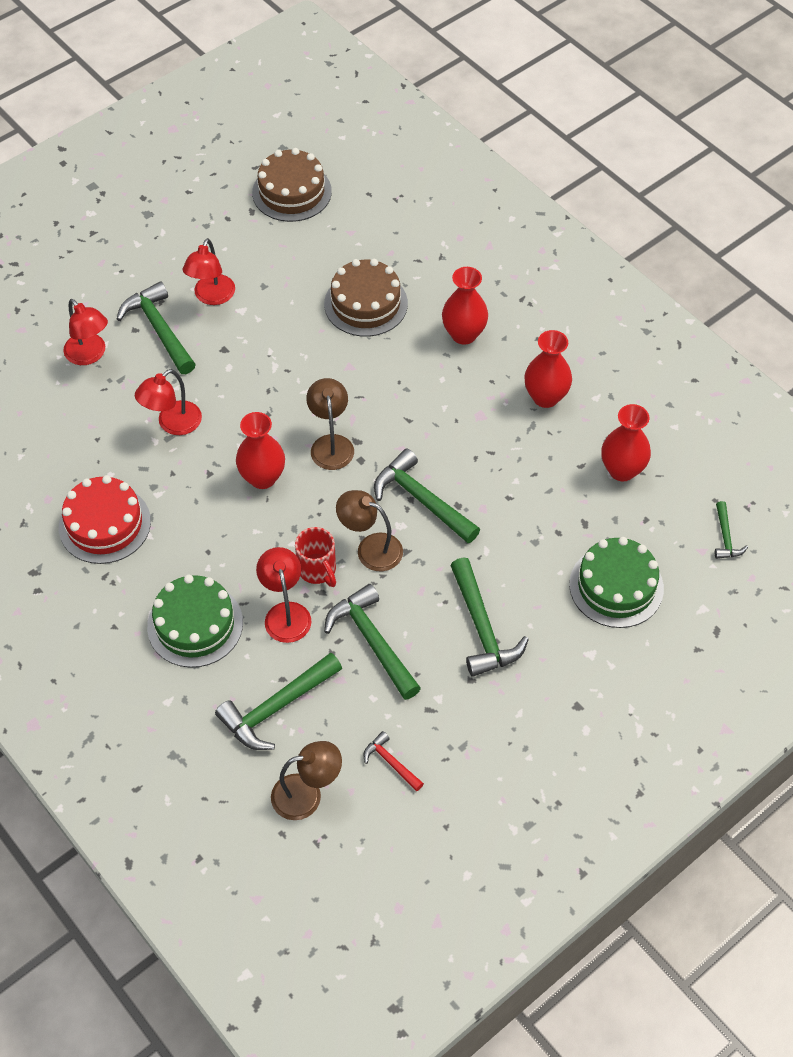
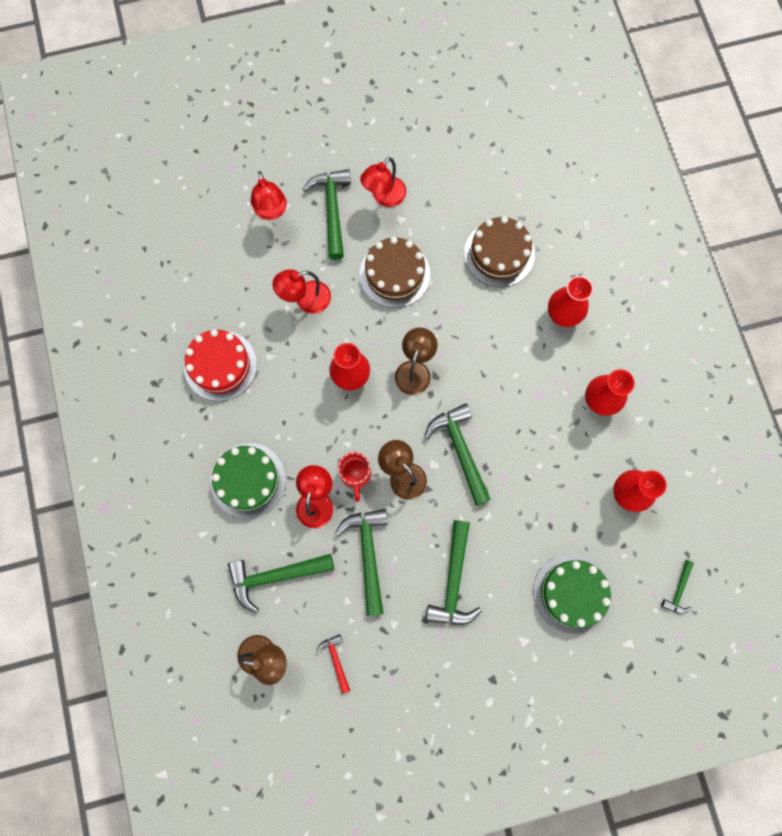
camera: 25 degrees right, 20 degrees up
(292, 192) = (489, 124): brown cake -> brown cake (394, 274)

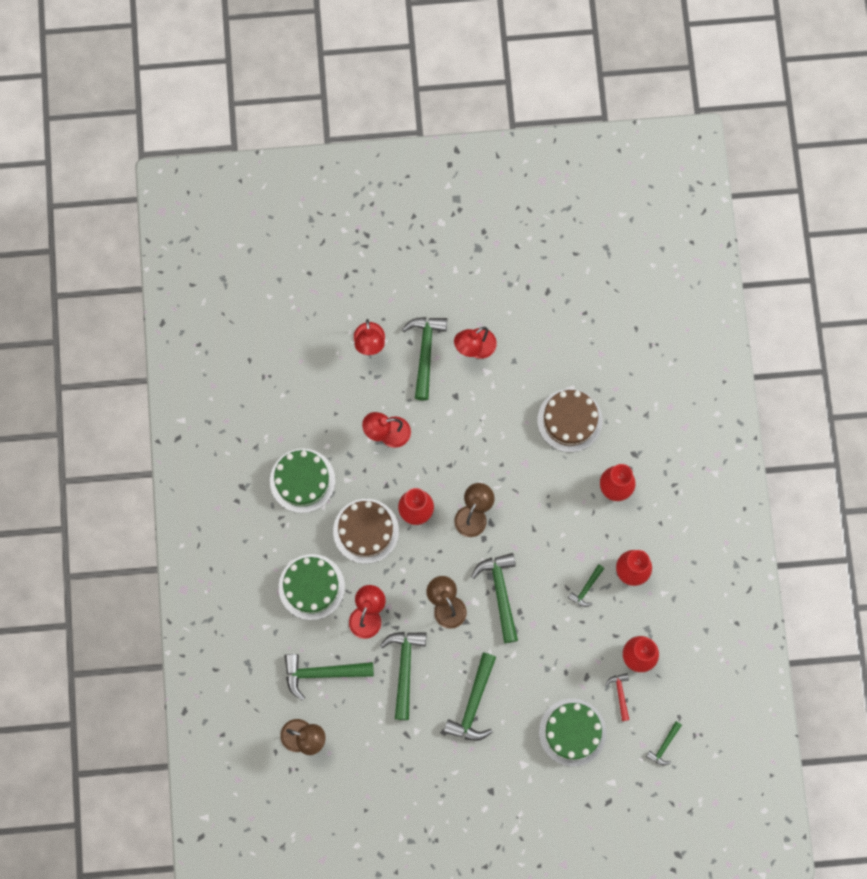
camera: 10 degrees right, 0 degrees up
(220, 365) = (302, 480): red cake -> green cake
(336, 660) = (362, 751): red hammer -> red hammer (620, 694)
(355, 475) = (405, 599): red mug -> none
(394, 274) = (471, 423): brown cake -> brown cake (366, 531)
(554, 428) = (586, 588): none -> green hammer

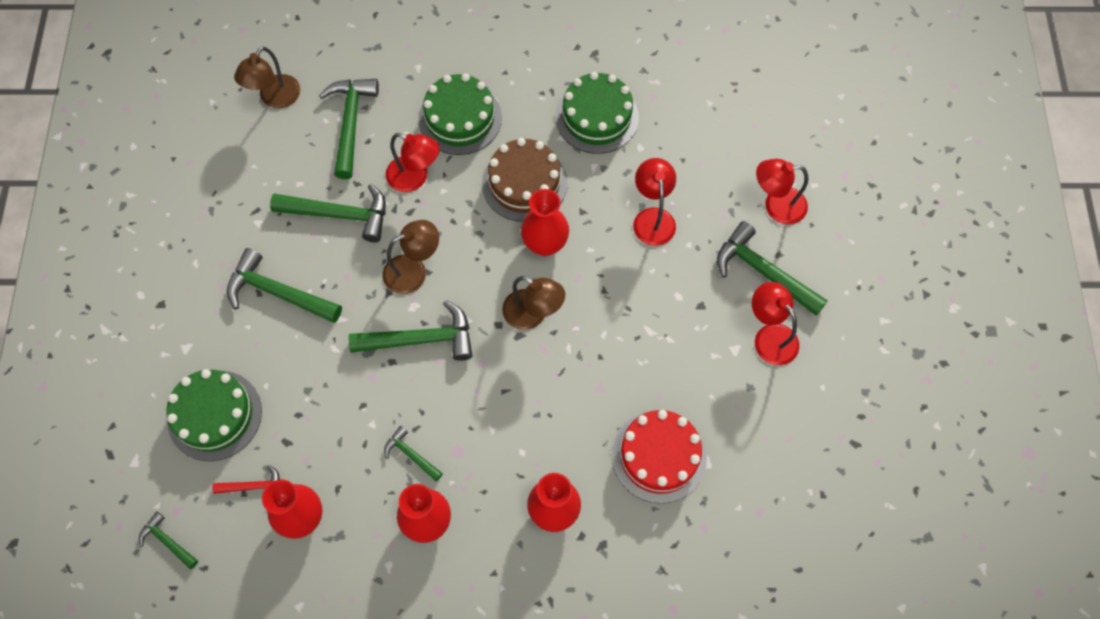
camera: 95 degrees right, 10 degrees down
(425, 353) = (763, 272): green hammer -> green hammer turned 150 degrees counterclockwise
(569, 420) = (659, 456): brown cake -> red cake

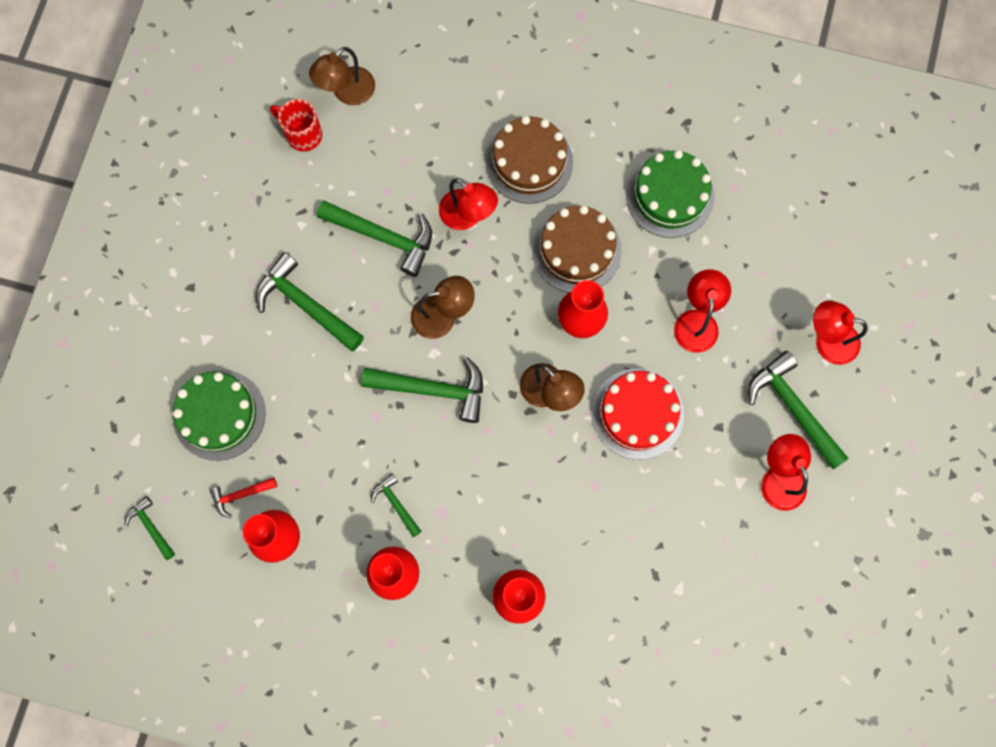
camera: 15 degrees right, 10 degrees up
(241, 143) = (302, 134): none -> red mug
(253, 486) = (241, 495): red hammer -> red hammer turned 150 degrees clockwise
(350, 123) = (417, 140): green hammer -> none
(460, 118) = (529, 162): green cake -> brown cake
(659, 456) = (634, 569): red cake -> red cake (637, 413)

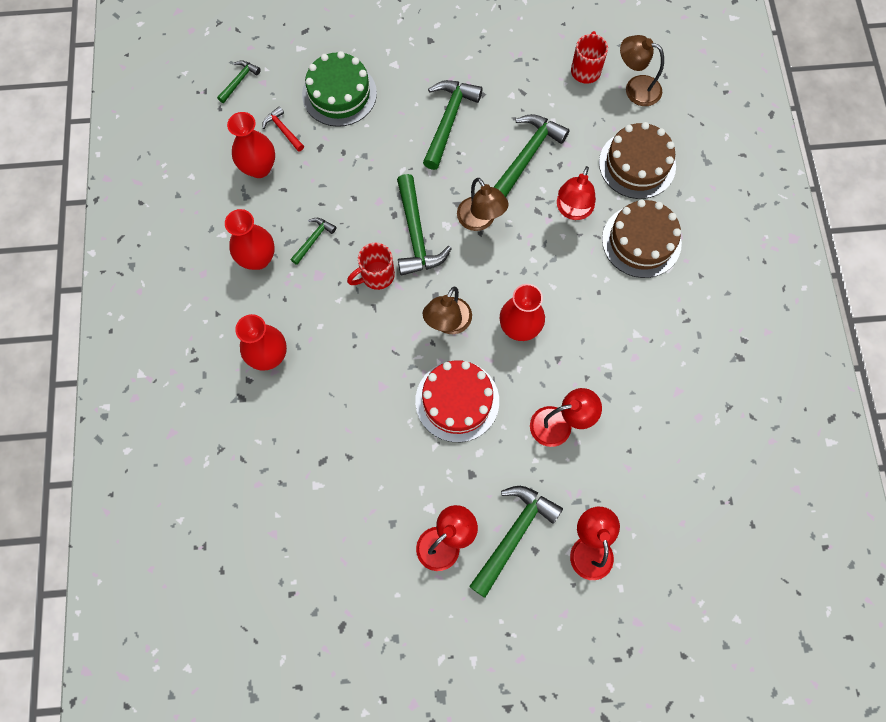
camera: 70 degrees right, 5 degrees down
(383, 237) = (527, 155): green hammer -> green hammer turned 150 degrees counterclockwise
(466, 449) = (376, 276): none -> red mug
(576, 250) = (580, 304): brown cake -> brown cake (637, 164)
(670, 195) = (664, 364): green cake -> none

